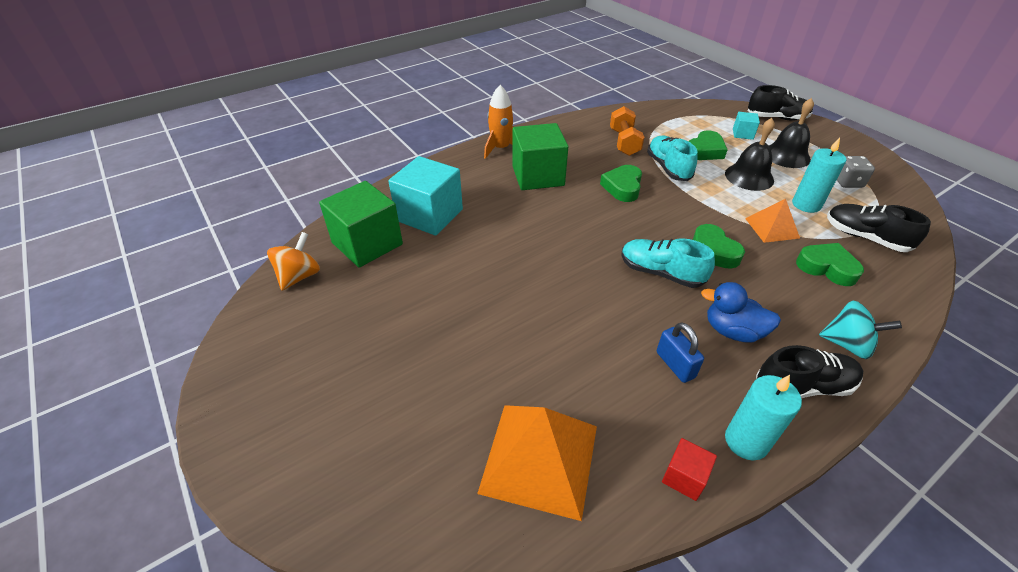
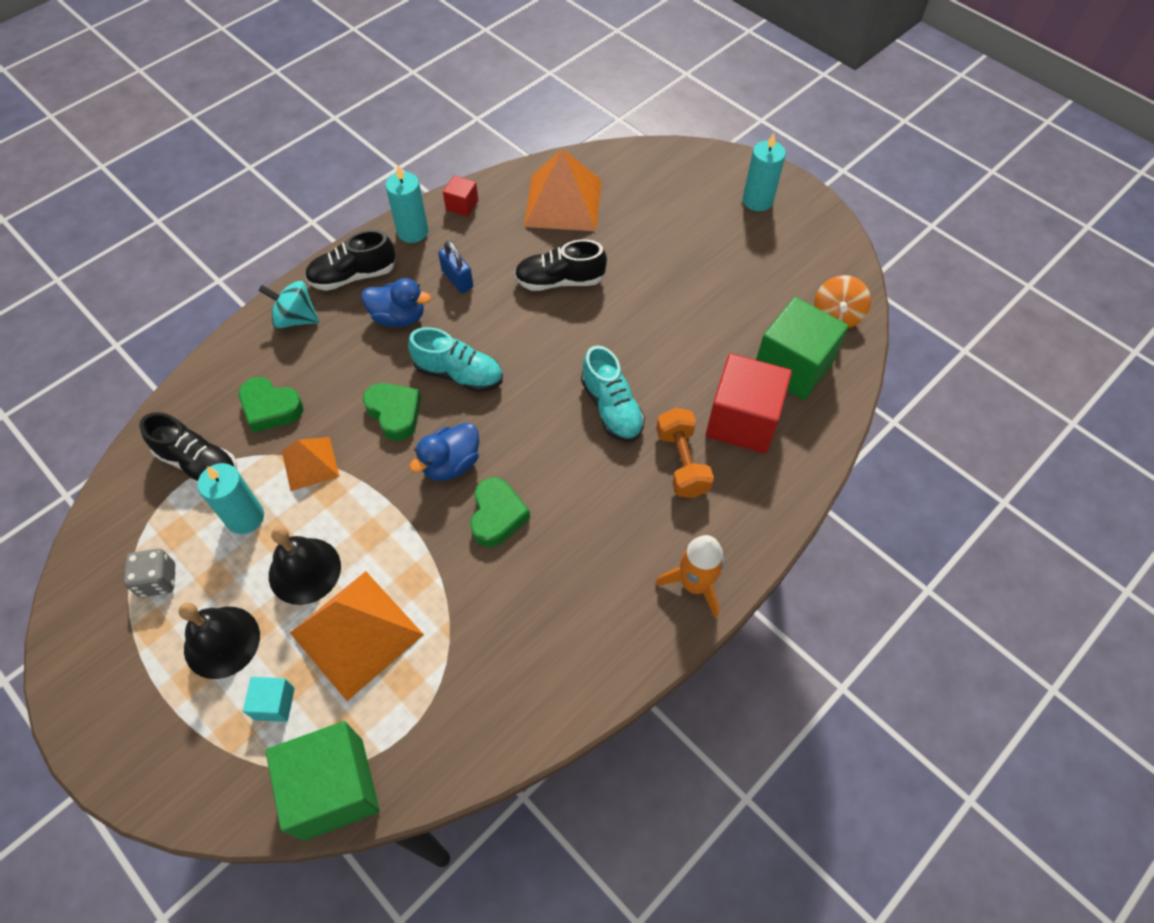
camera: 170 degrees right, 15 degrees up
(283, 419) = (757, 200): none -> turquoise candle
(429, 215) = (742, 421): turquoise cube -> red cube
(538, 176) = (621, 522): green cube -> green cube (333, 788)
(624, 142) = (492, 637): orange dumbbell -> orange dumbbell (682, 463)
(659, 216) = (451, 464): none -> blue duck
(668, 168) = (425, 574): turquoise shoe -> turquoise shoe (611, 408)
(705, 151) = (356, 634): green heart -> orange pyramid
(776, 118) = (186, 780): black shoe -> black shoe (560, 281)

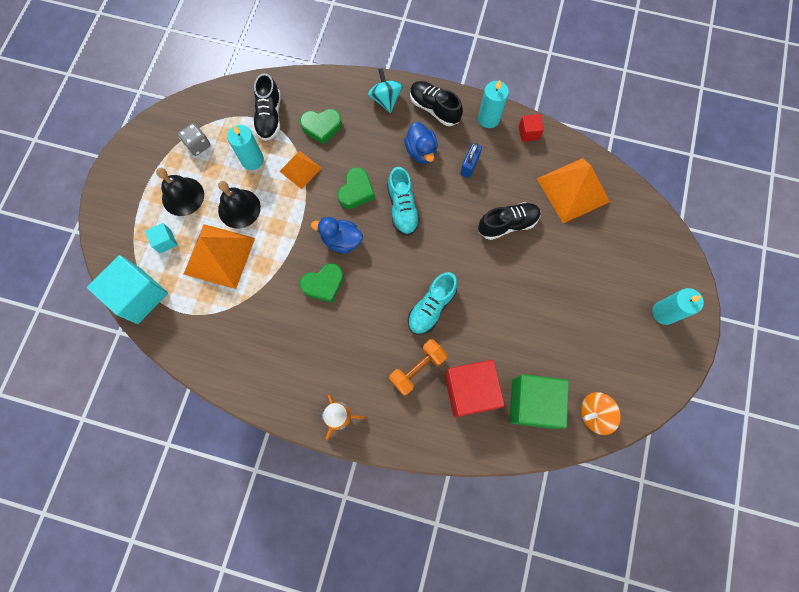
camera: 60 degrees right, 15 degrees up
(270, 408) = (321, 127): green heart -> green heart turned 90 degrees counterclockwise
(333, 788) = (139, 295): green cube -> turquoise cube
(560, 281) = (507, 224): black shoe -> black shoe turned 105 degrees clockwise

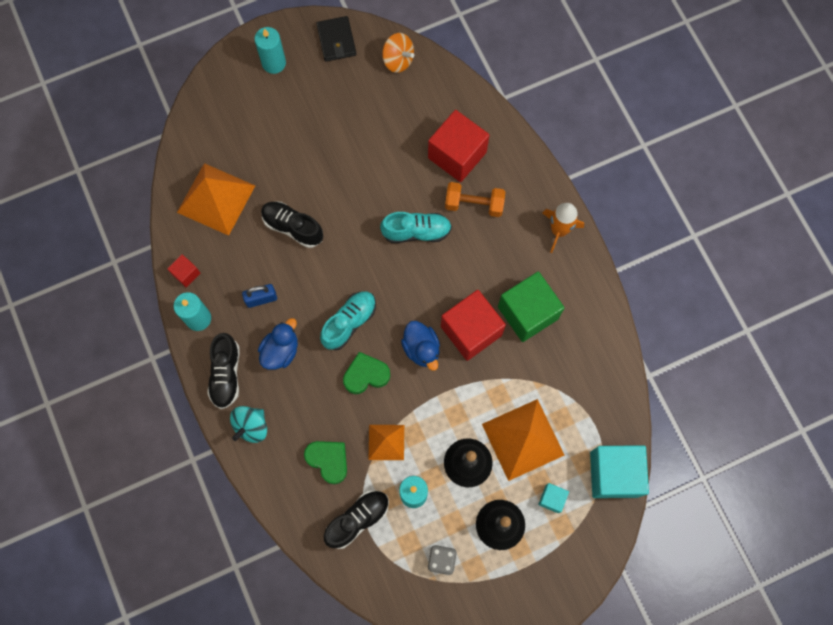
camera: 130 degrees left, 0 degrees up
(323, 284) = (471, 331): green heart -> red cube
(532, 403) = (427, 106): green cube -> green cube (527, 313)
(650, 378) = (336, 40): none -> black wallet

